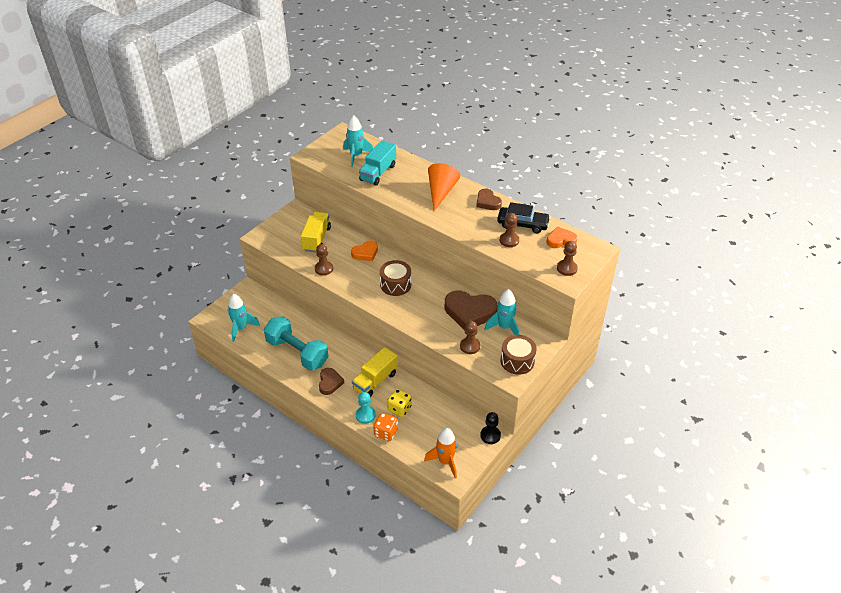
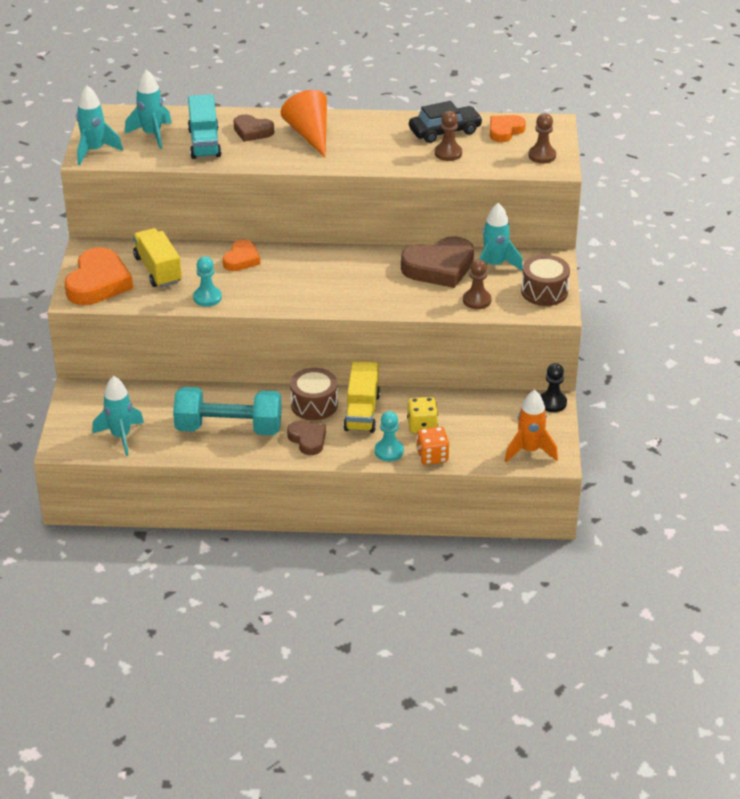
camera: 35 degrees left, 5 degrees down
(280, 232) = (98, 283): none -> orange heart
(317, 153) = (94, 151): none -> turquoise rocket
(324, 269) = (207, 298): brown pawn -> turquoise pawn
(395, 284) = (319, 276): brown drum -> brown drum (314, 405)
(487, 202) = (378, 124): brown heart -> brown heart (252, 131)

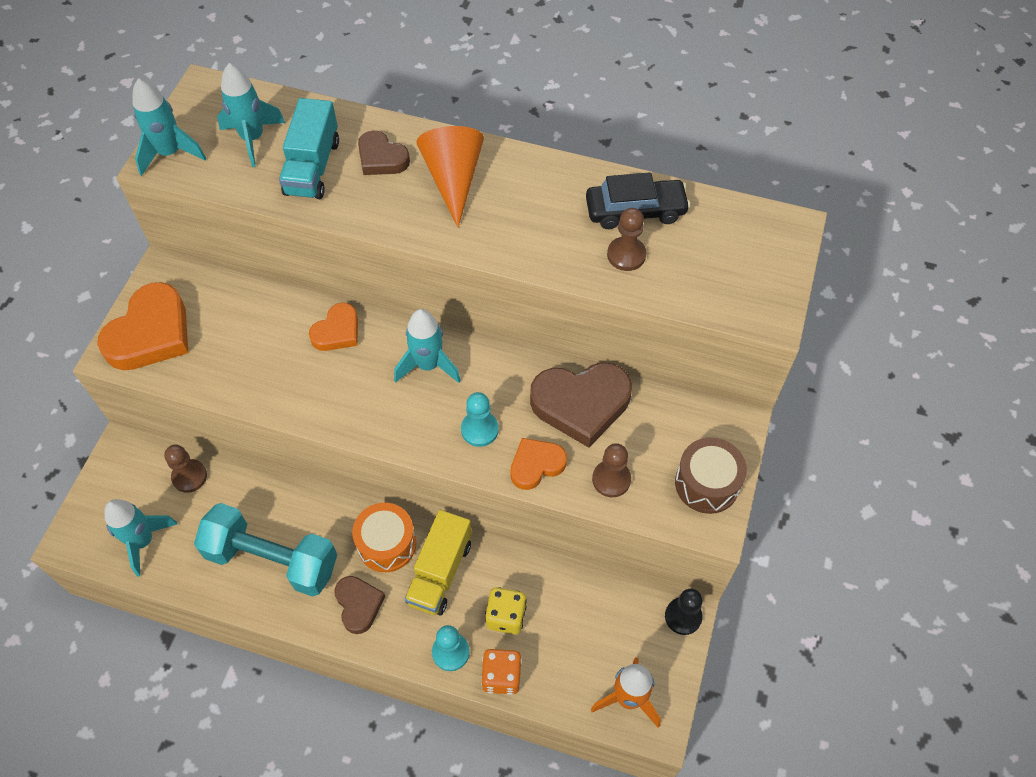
camera: 15 degrees right, 20 degrees up
(158, 270) = (230, 327): yellow truck -> none
(207, 298) = (271, 391): turquoise pawn -> turquoise pawn (479, 429)
(314, 405) = (386, 544): brown drum -> orange drum
(494, 265) = (655, 417): turquoise rocket -> turquoise rocket (428, 365)
(505, 131) = (718, 227): orange heart -> orange heart (536, 465)
(542, 155) = (756, 288): brown pawn -> brown pawn (189, 476)

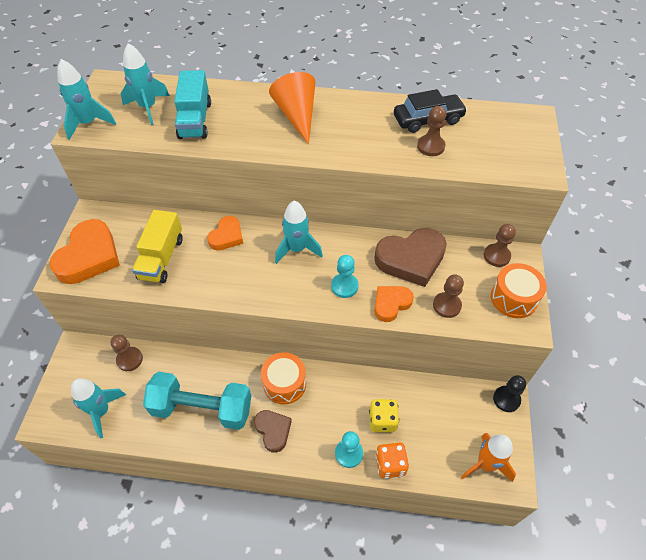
camera: 10 degrees left, 5 degrees down
(381, 158) = (243, 109): brown heart -> none
(440, 572) = (327, 397): yellow truck -> yellow truck (161, 258)
(702, 418) = (496, 256): none -> brown pawn
(707, 483) = (513, 298): brown drum -> orange drum

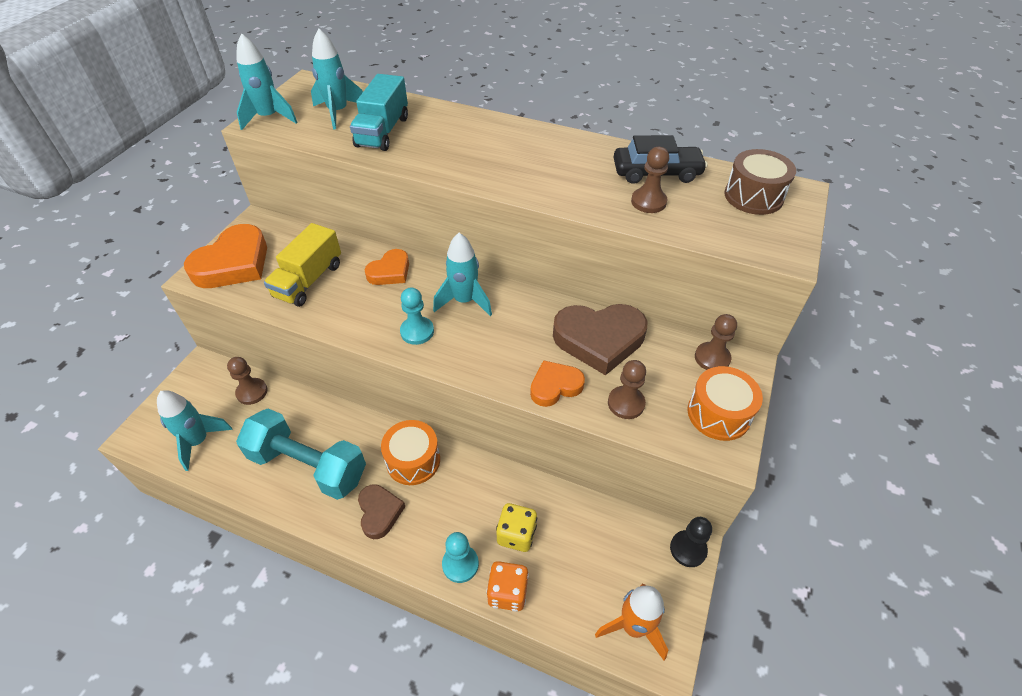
camera: 15 degrees right, 5 degrees down
(297, 115) = (499, 144): orange cone -> none
(344, 286) = (505, 353): turquoise pawn -> turquoise pawn (417, 331)
(505, 127) = (753, 196): none -> brown drum

